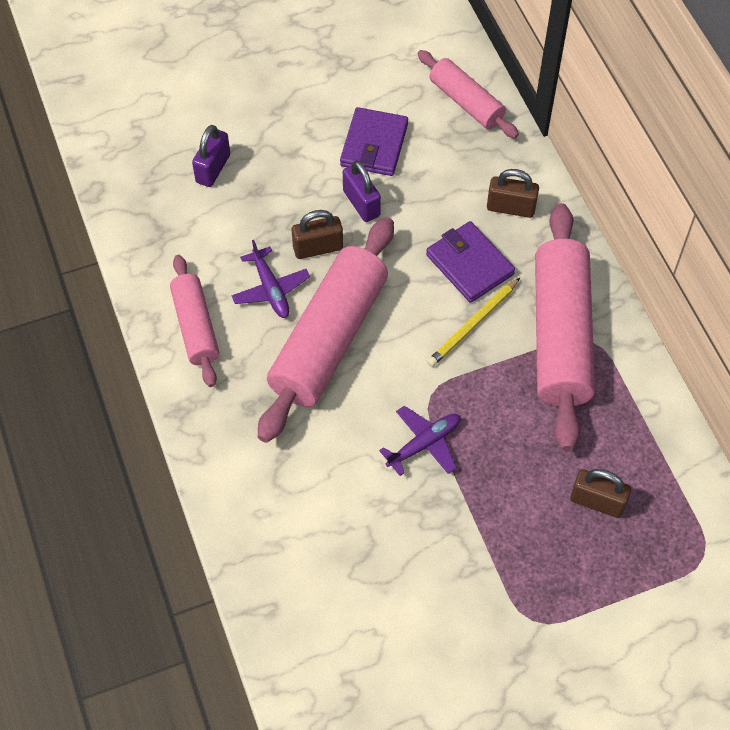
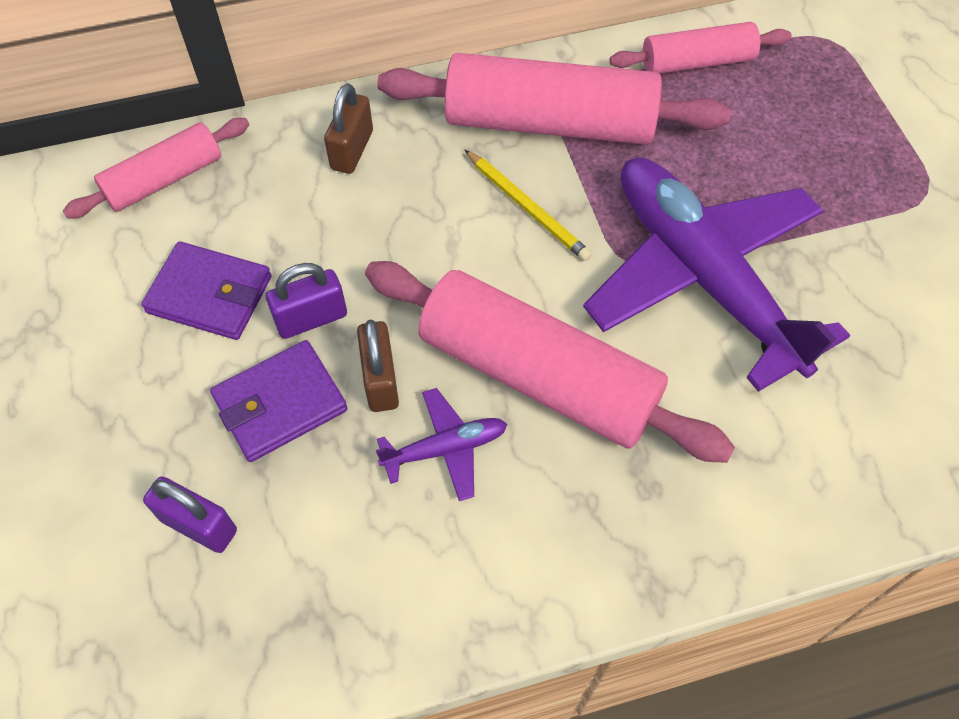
camera: 85 degrees left, 0 degrees up
(195, 327) = (503, 562): pink rolling pin -> pink rolling pin (697, 62)
(424, 444) = (703, 276): purple plane -> purple plane, size x2.41
(469, 264) = (434, 202): purple wallet -> purple wallet (280, 404)
(597, 502) = (772, 117): brown padlock -> none

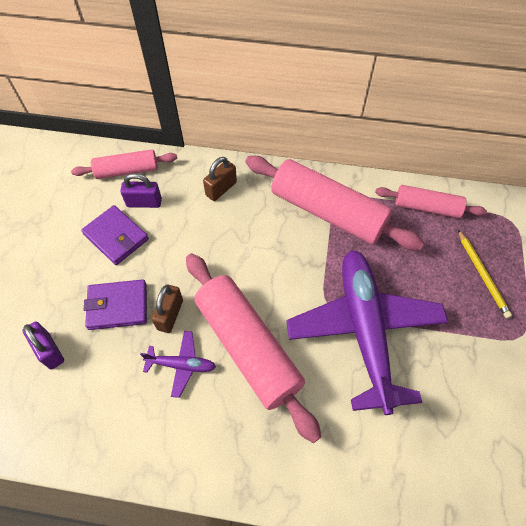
camera: 25 degrees right, 0 degrees up
(311, 318) = (155, 269): purple padlock -> purple padlock (144, 202)
(527, 208) = (291, 253): yellow pencil -> yellow pencil (482, 275)

